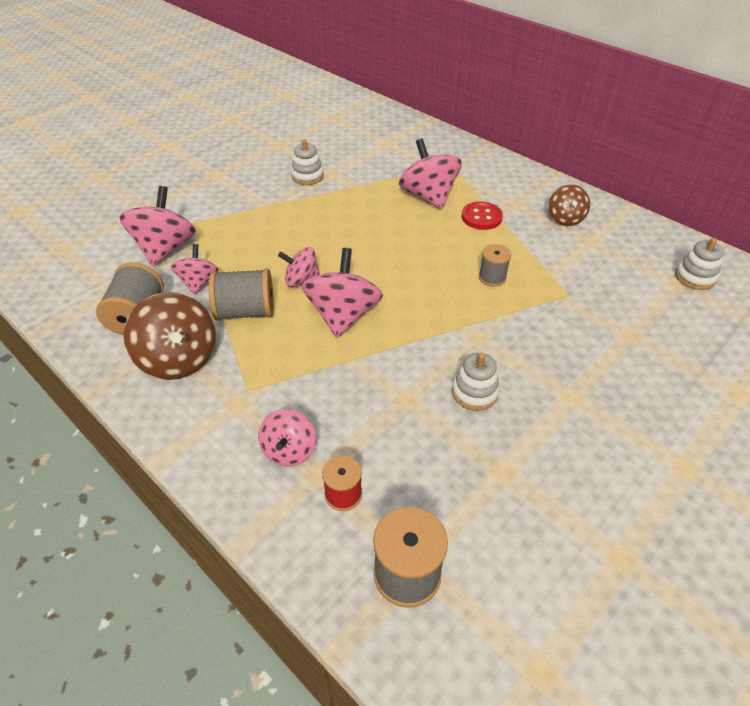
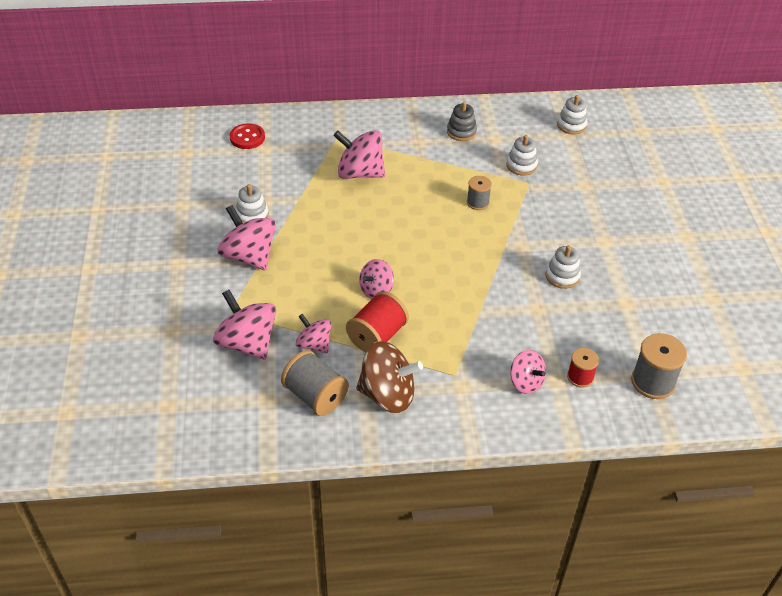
camera: 50 degrees left, 0 degrees up
(246, 312) = (377, 336): grey spool -> red spool
(343, 315) = (435, 291): pink spinning top -> pink spinning top (249, 256)
(481, 217) = (414, 165): red button -> red button (247, 138)
(565, 219) = (461, 132): brown spinning top -> grey stacking toy
(583, 277) = (521, 165): none -> white stacking toy

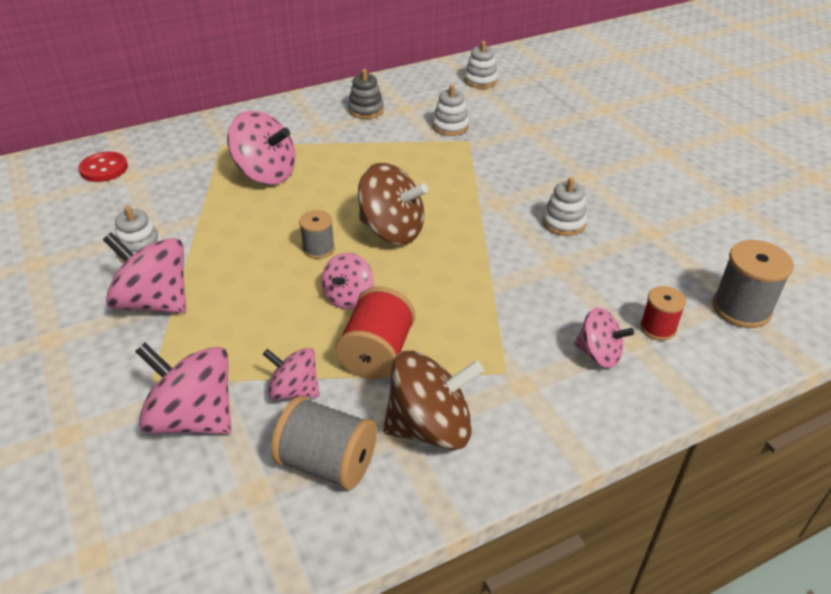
camera: 20 degrees left, 5 degrees down
(360, 173) = (266, 174): pink spinning top -> pink spinning top turned 150 degrees counterclockwise
(430, 247) = (392, 231): none -> brown spinning top
(478, 202) = (422, 172): grey spool -> grey spool (318, 249)

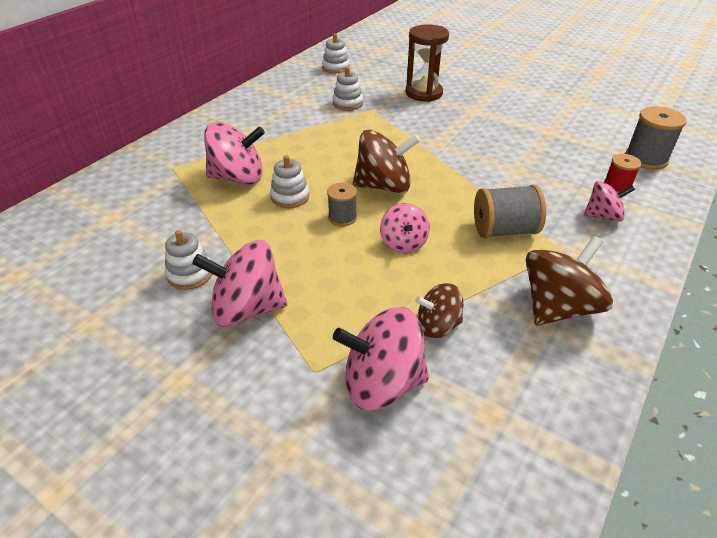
camera: 30 degrees left, 0 degrees up
(104, 169) = (76, 220): red button -> none
(294, 390) = (437, 326): pink spinning top -> brown spinning top
(328, 463) = (519, 365): grey spool -> grey spool (504, 230)
(366, 110) = (270, 109): grey stacking toy -> none
(377, 353) = (467, 274): red spool -> none
(548, 139) = (424, 93): none -> brown hourglass
(564, 223) = (492, 143): white stacking toy -> white stacking toy (290, 197)

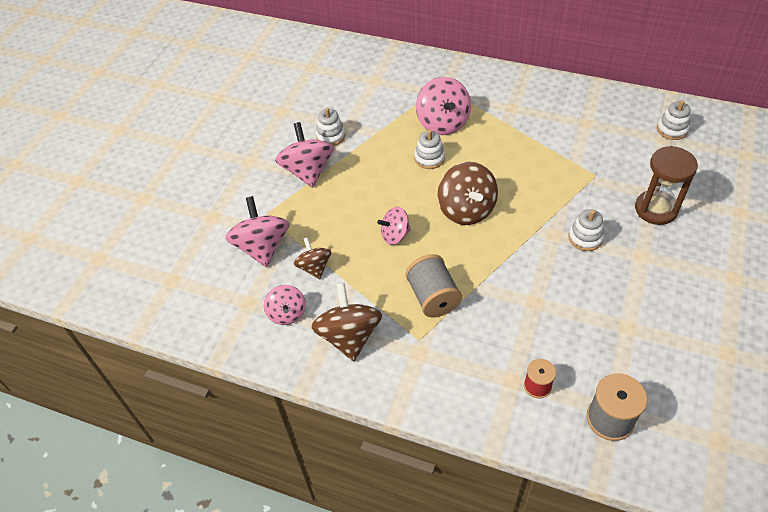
camera: 80 degrees right, 10 degrees up
(342, 217) = (414, 194): grey spool -> none
(347, 103) = (598, 156): white stacking toy -> white stacking toy (585, 238)
(558, 307) = (349, 336): brown spinning top -> brown spinning top turned 135 degrees counterclockwise
(603, 216) = (481, 371): pink spinning top -> pink spinning top (287, 313)

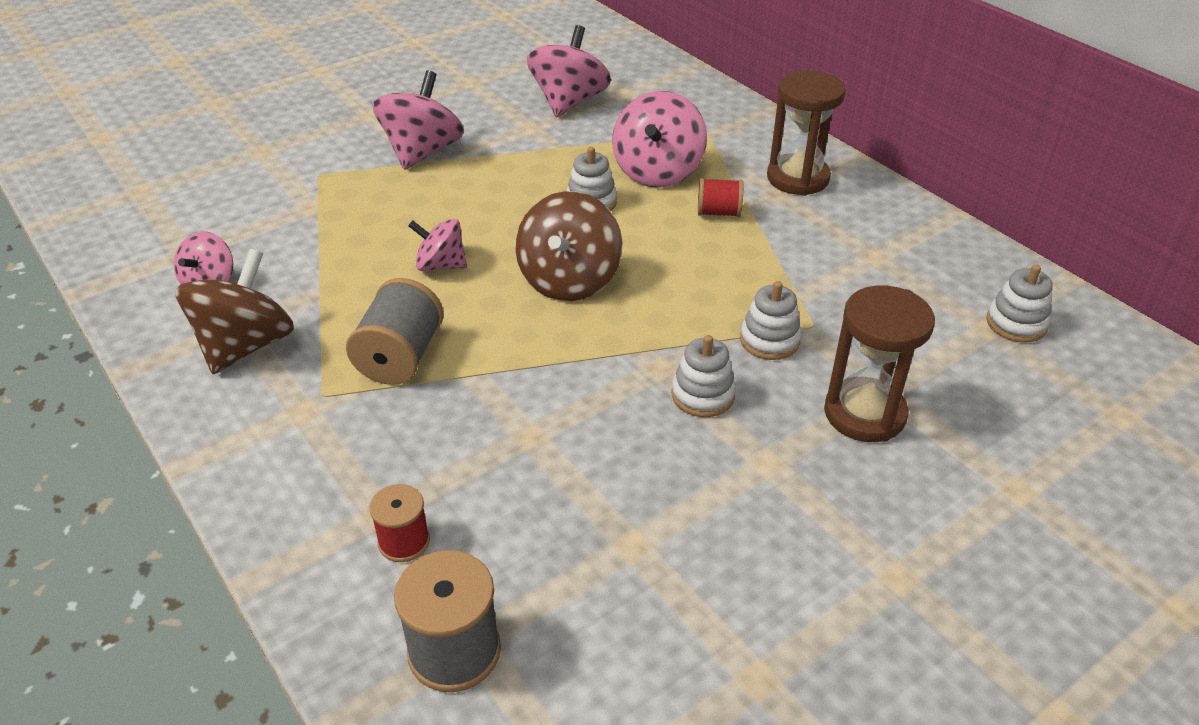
camera: 30 degrees right, 10 degrees down
(262, 247) = (272, 204): pink spinning top -> pink spinning top (569, 102)
(314, 267) = (302, 253): brown spinning top -> none
(330, 136) = (495, 128): white stacking toy -> white stacking toy (769, 340)
(495, 133) = (718, 213): none -> red spool
(511, 94) = (798, 178): none -> brown hourglass

